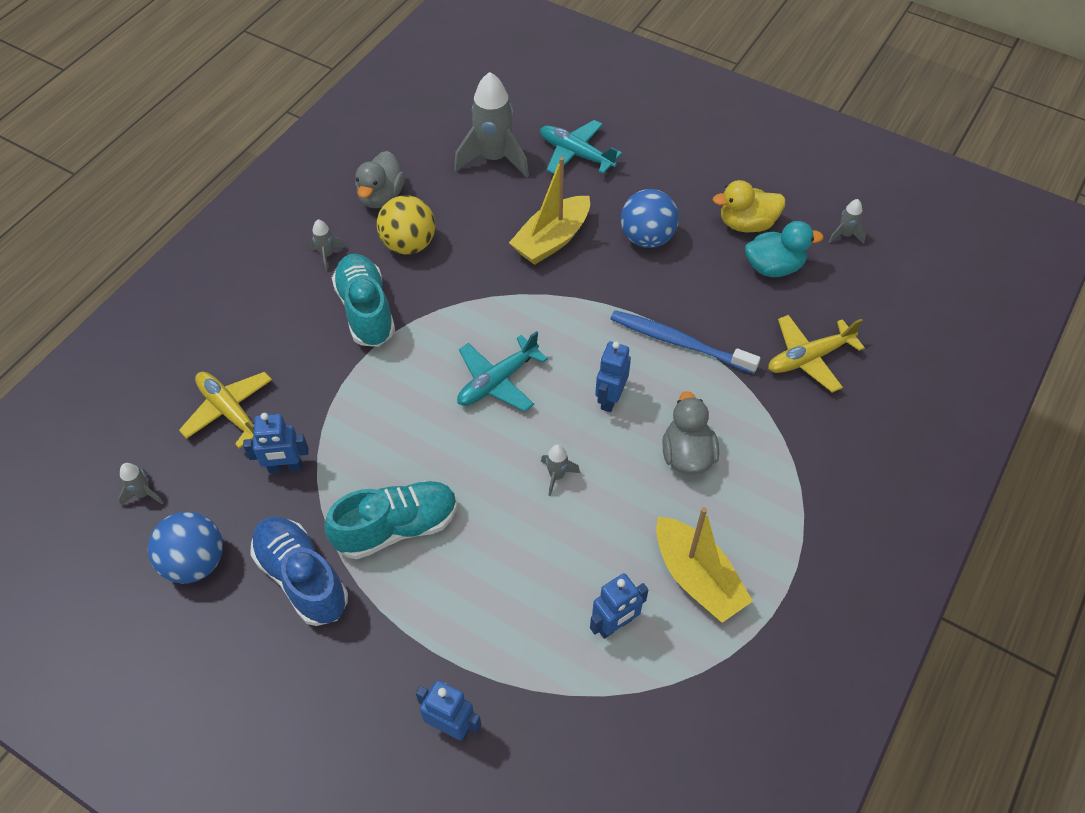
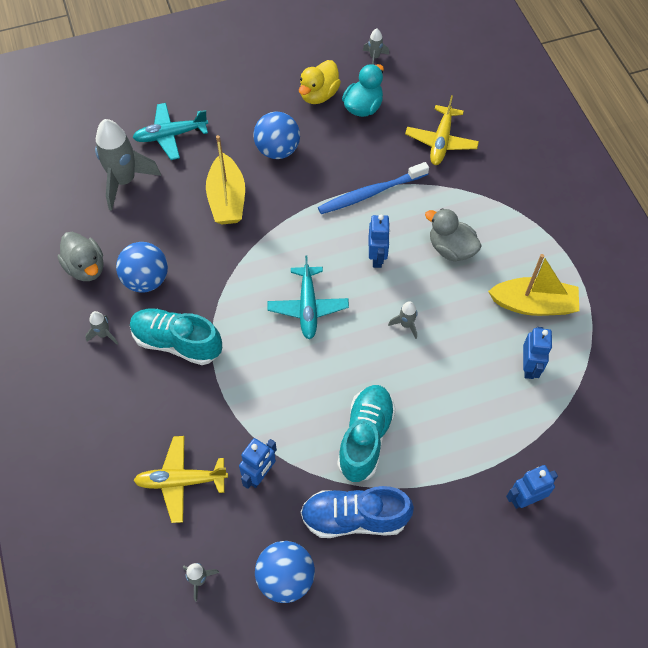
camera: 50 degrees left, 5 degrees up
(409, 244) = (146, 280): yellow ball -> blue ball
(610, 398) = (377, 257): blue robot -> blue robot turned 150 degrees counterclockwise

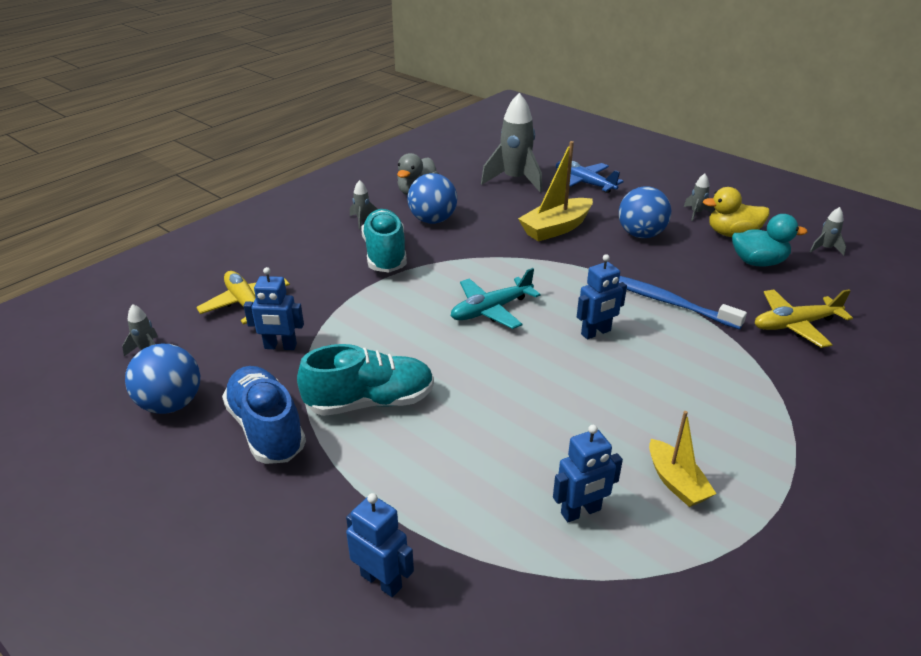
camera: 60 degrees right, 25 degrees down
(170, 135) = (584, 183): turquoise plane -> blue plane
(406, 325) = (536, 382): grey rocket -> grey rocket (696, 213)
(451, 249) = (670, 381): grey duck -> none
(533, 304) = (676, 482): yellow boat -> yellow boat, size x0.64

